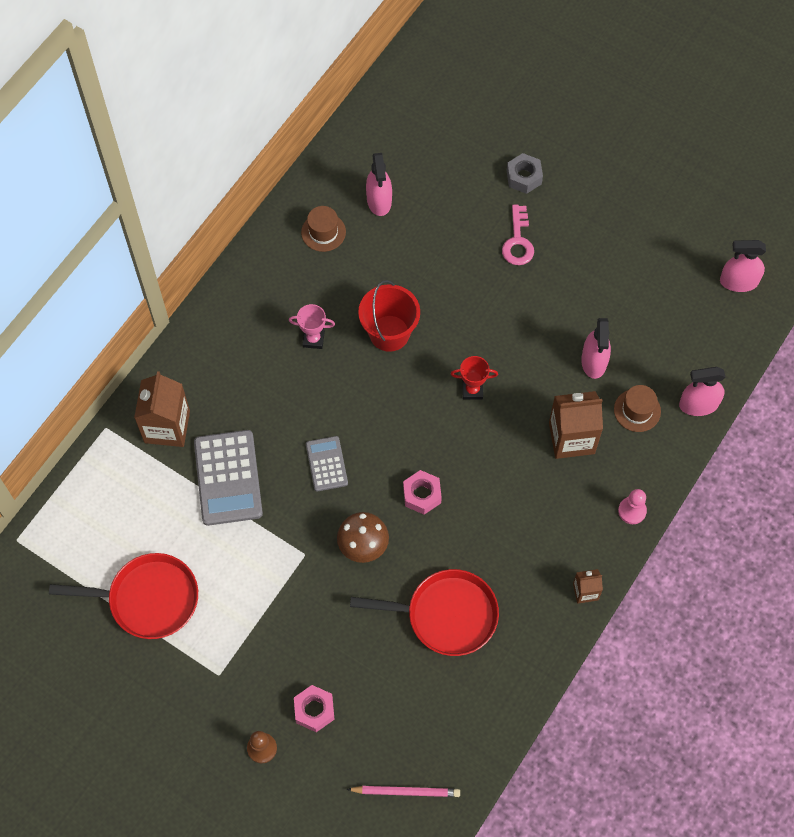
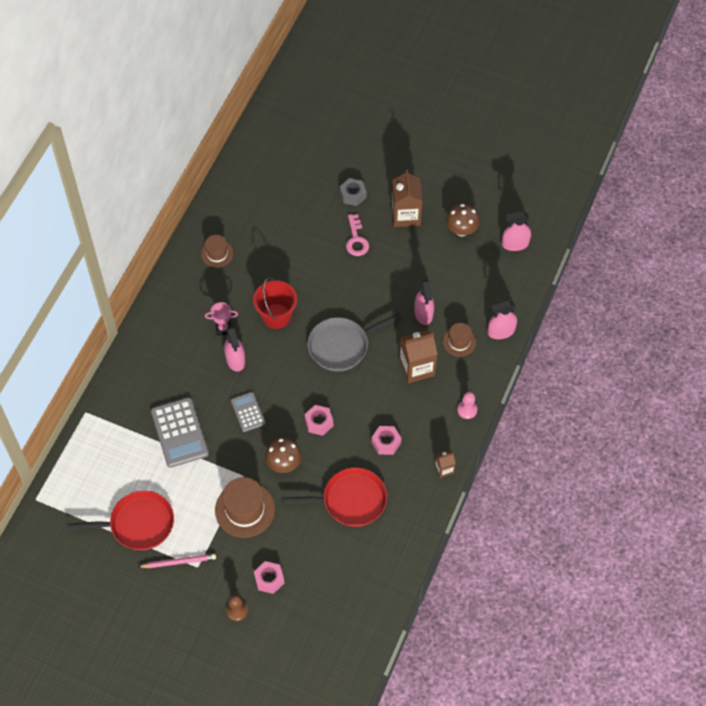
camera: 10 degrees left, 5 degrees down
(167, 427) = (129, 404): brown carton -> brown carton (406, 215)
(298, 603) = (245, 509): none -> brown hat
(379, 200) = (253, 226): pink spray bottle -> pink spray bottle (235, 359)
(406, 791) = (342, 622): pink pencil -> pink pencil (178, 562)
(472, 390) = (342, 346): red trophy -> grey pan
(510, 539) = (386, 442): none -> pink nut
(666, 250) = (461, 230): none -> brown mushroom

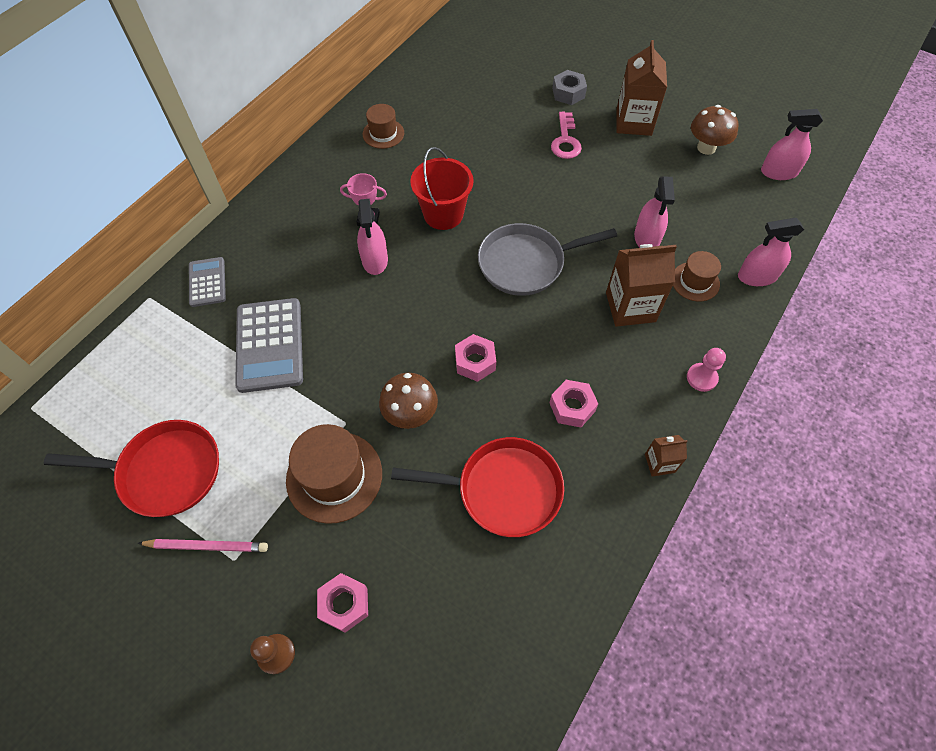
camera: 10 degrees right, 0 degrees up
(248, 412) = (375, 331): grey calculator -> grey calculator (207, 282)

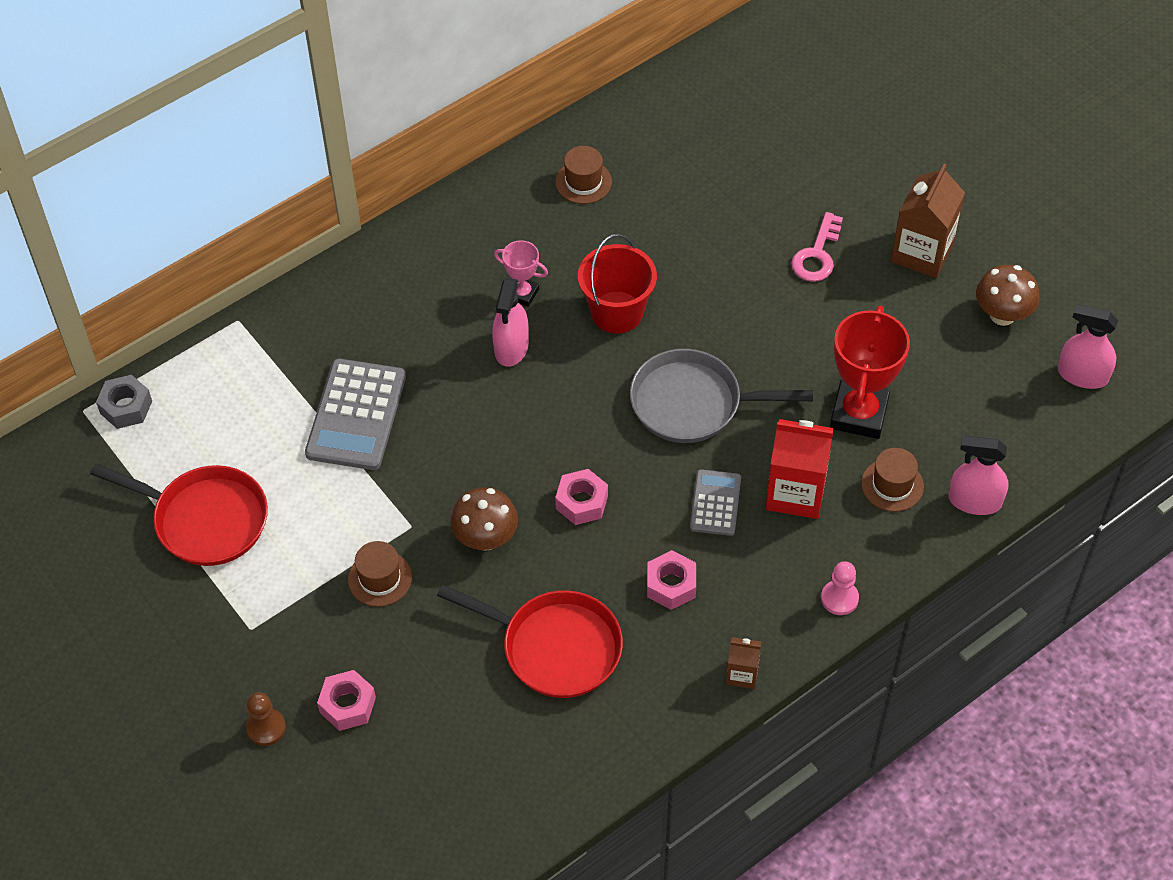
camera: 20 degrees right, 5 degrees down
(207, 282) = (308, 320): grey calculator -> grey calculator (715, 503)
(207, 546) = (227, 607): pink pencil -> none
(334, 476) = (380, 578): brown hat -> brown hat, size x0.59
(568, 93) = (853, 187): grey nut -> grey nut (126, 407)
(630, 307) = (795, 492): brown carton -> red carton
(646, 238) = (859, 414): pink spray bottle -> red trophy

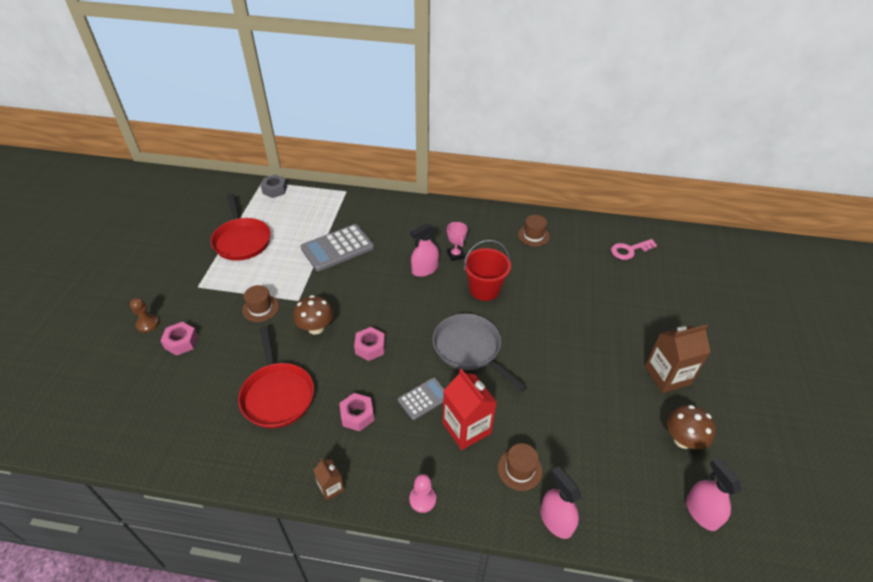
camera: 45 degrees right, 10 degrees down
(817, 254) = (608, 336): pink key -> pink key (629, 250)
(859, 414) = (543, 420): red trophy -> none

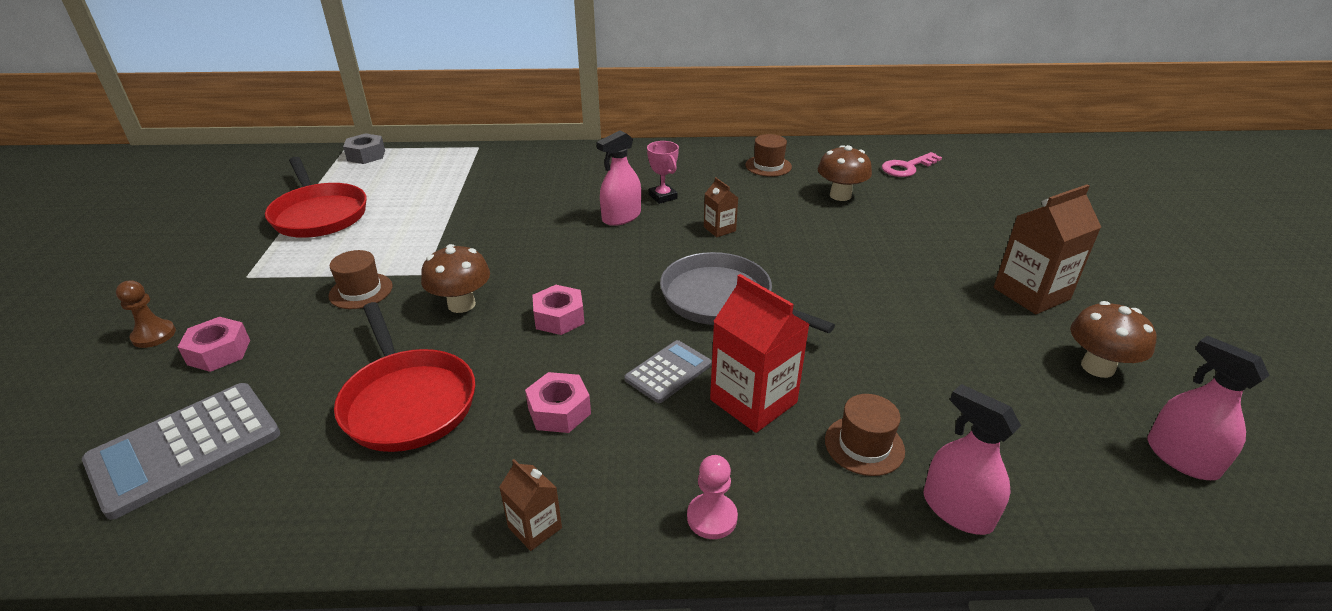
camera: 10 degrees left, 10 degrees down
(337, 248) = (478, 207): grey calculator -> grey calculator (185, 448)
(484, 289) = (719, 229): red bucket -> brown carton
(573, 270) = (840, 195): none -> brown mushroom

